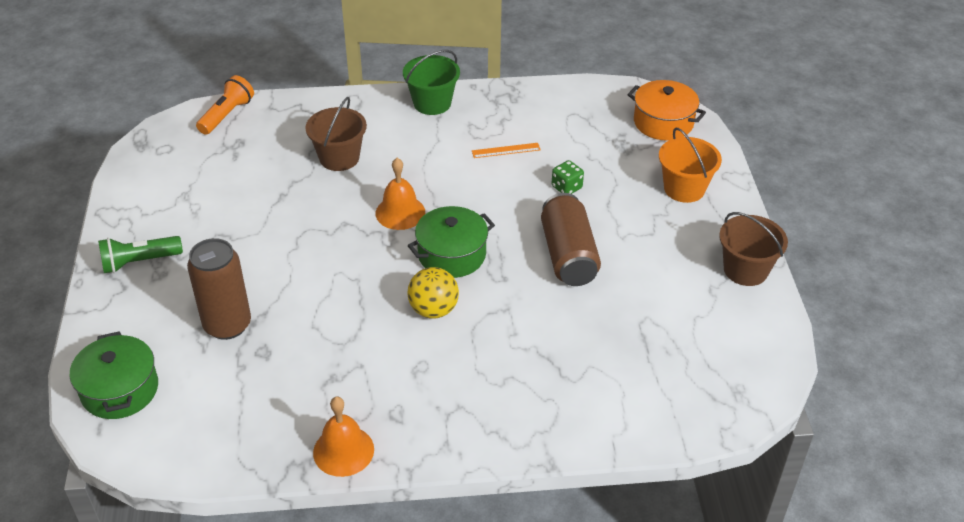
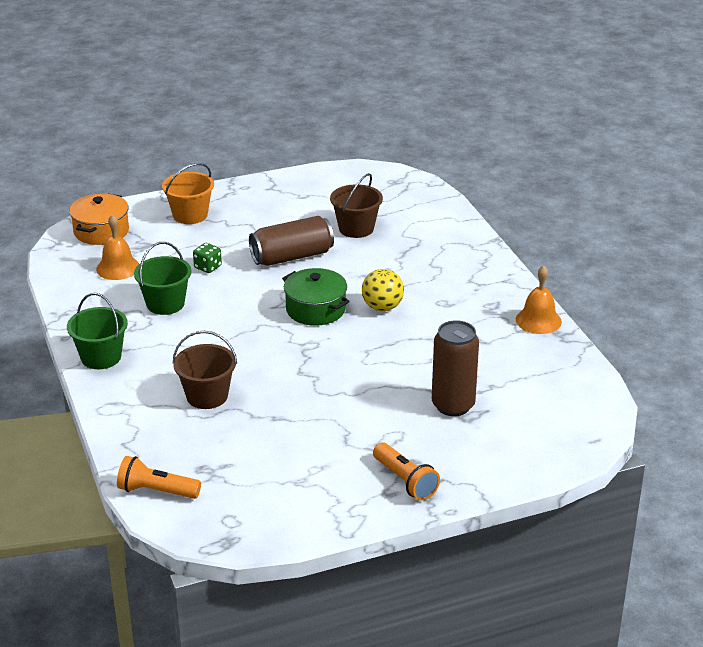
camera: 105 degrees left, 10 degrees down
(120, 390) = (552, 442): green pot -> none
(139, 262) = (405, 481): green flashlight -> orange flashlight
(400, 212) = (273, 345): orange bell -> orange bell (118, 268)
(506, 150) = (165, 304): orange ruler -> green bucket
(745, 270) = (275, 185): brown bucket -> brown bucket (356, 228)

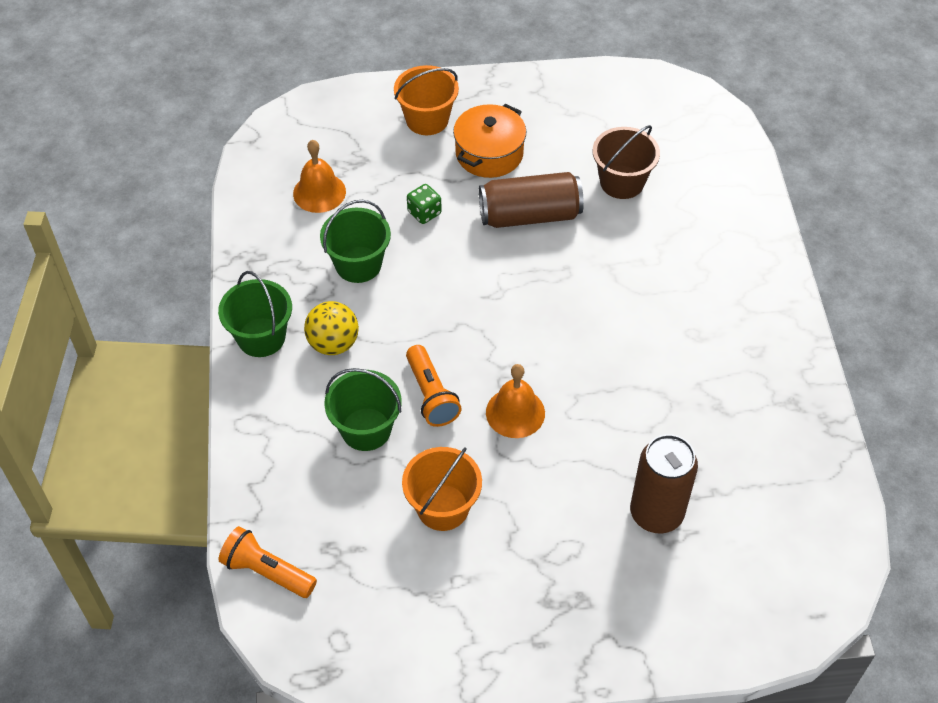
camera: 15 degrees right, 20 degrees up
(101, 231) = (316, 127): orange pot -> orange pot (489, 153)
(207, 396) = (366, 429): brown bucket -> green bucket
(285, 430) = (442, 507): none -> orange bucket
(315, 309) = (533, 312): green pot -> none
(382, 307) = (616, 325): yellow ball -> yellow ball (333, 343)
(405, 481) = (562, 627): orange flashlight -> orange flashlight (431, 395)
(538, 320) = (806, 390): orange bell -> orange bell (515, 412)

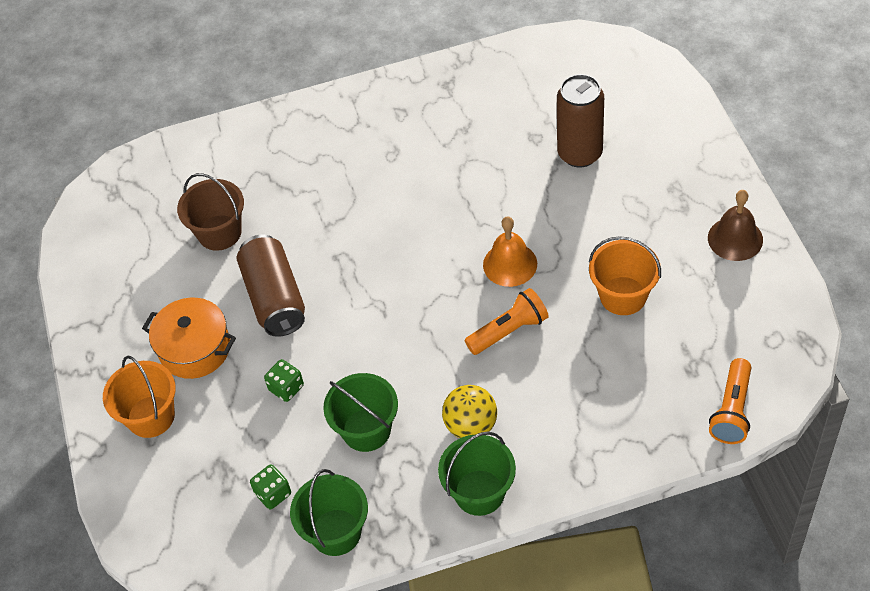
camera: 95 degrees left, 0 degrees up
(319, 192) = (273, 494): orange bell -> green dice
(366, 429) = (561, 373): green bucket -> green bucket (336, 532)
(488, 643) = (735, 238): none -> brown bell

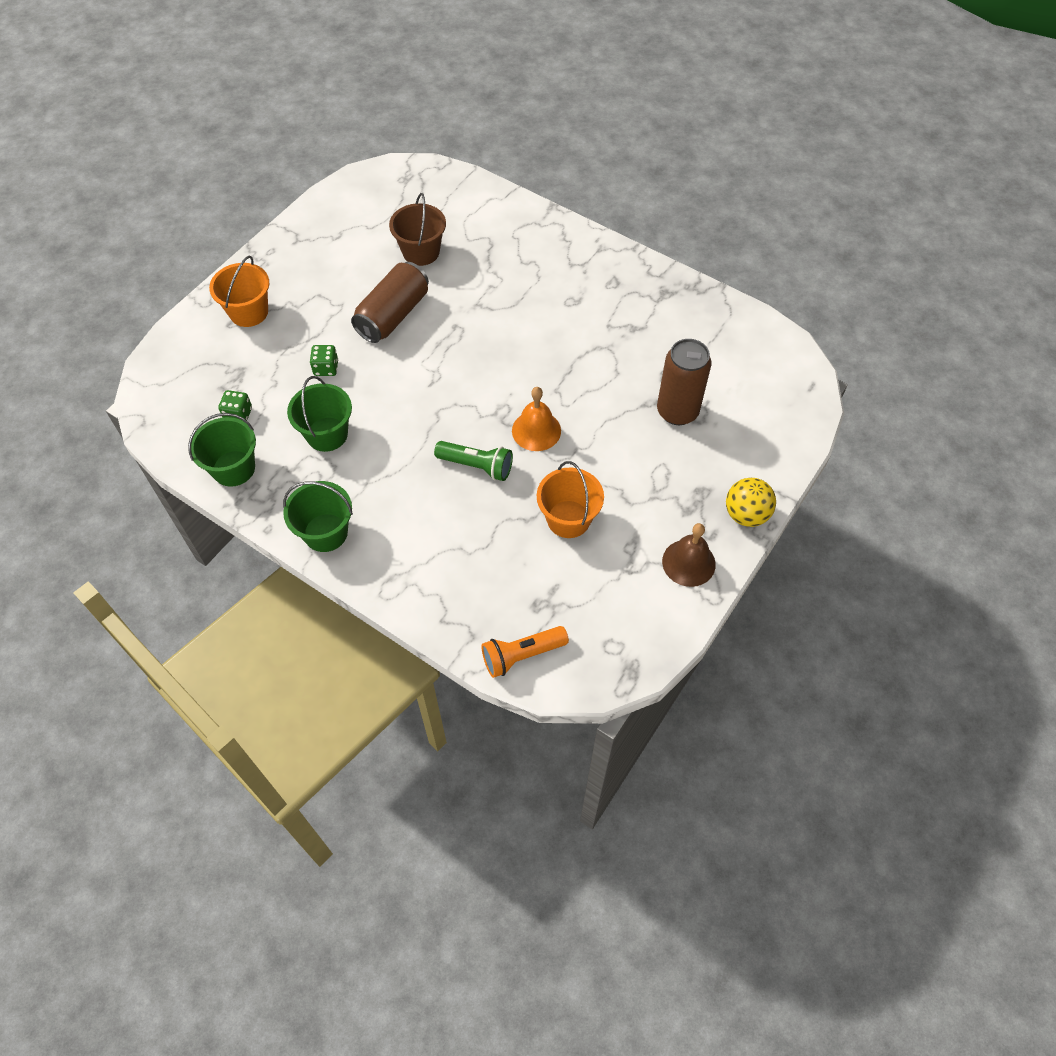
camera: 45 degrees right, 5 degrees up
(195, 349) = (318, 300): orange pot -> none
(471, 425) = (377, 493): yellow ball -> yellow ball (746, 514)
(508, 331) = (476, 466): orange flashlight -> green flashlight

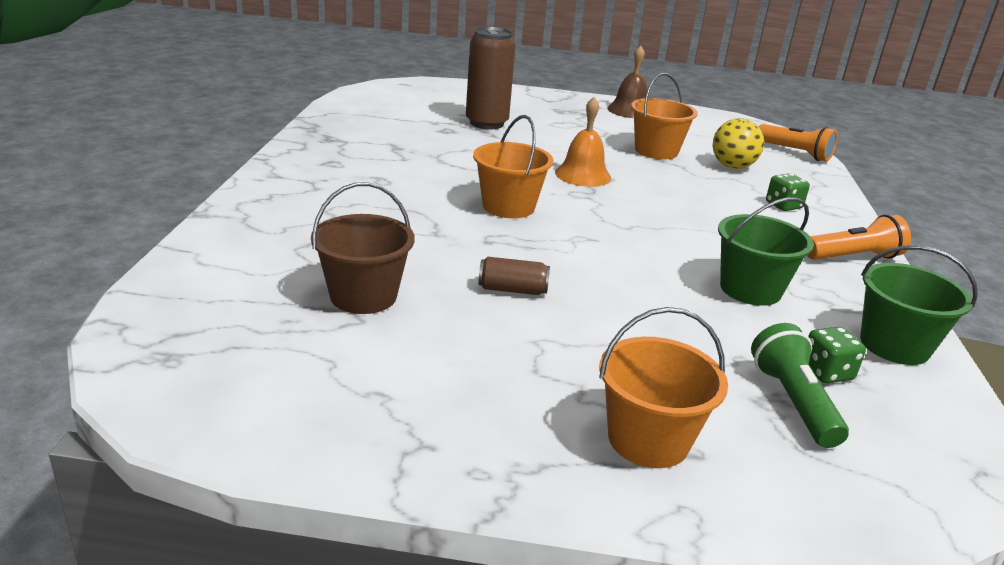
camera: 120 degrees left, 30 degrees down
(325, 532) = (853, 257): green bucket -> orange flashlight
(326, 368) = (661, 319): green dice -> green dice (783, 205)
(393, 315) = (512, 290): brown can -> brown can, size x0.49
(476, 466) = (662, 195): green flashlight -> green flashlight (793, 402)
(499, 357) = (508, 206): none -> orange bucket
(746, 514) = (561, 97): yellow ball -> yellow ball (732, 166)

